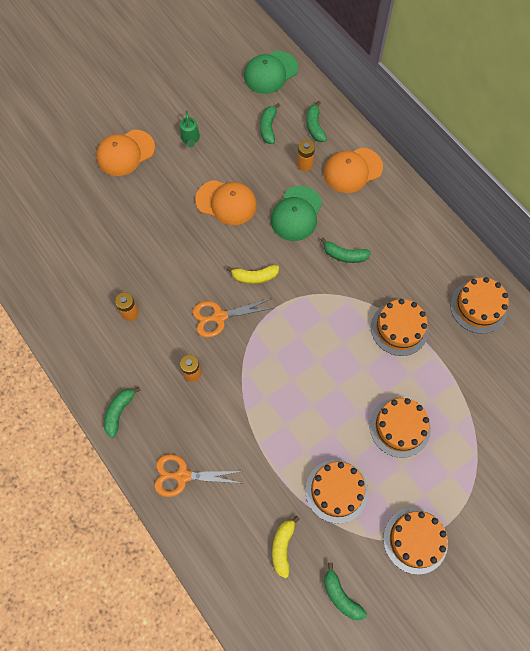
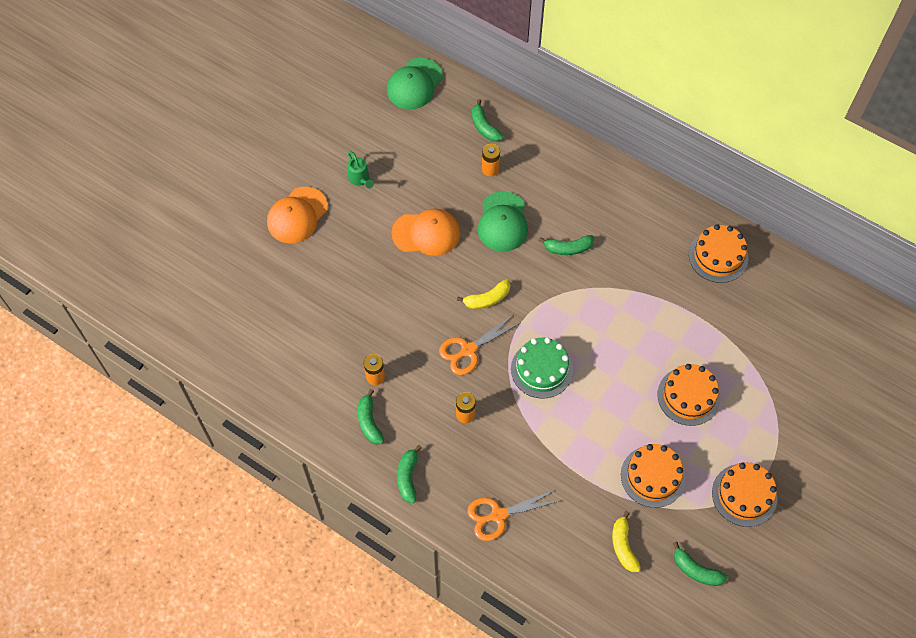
camera: 20 degrees left, 5 degrees down
(268, 127) = (436, 142): green banana -> green banana (369, 422)
(276, 356) = (541, 369): none -> green cake
(352, 170) = (541, 160): orange cap -> none
(399, 328) = (651, 302): orange cake -> none

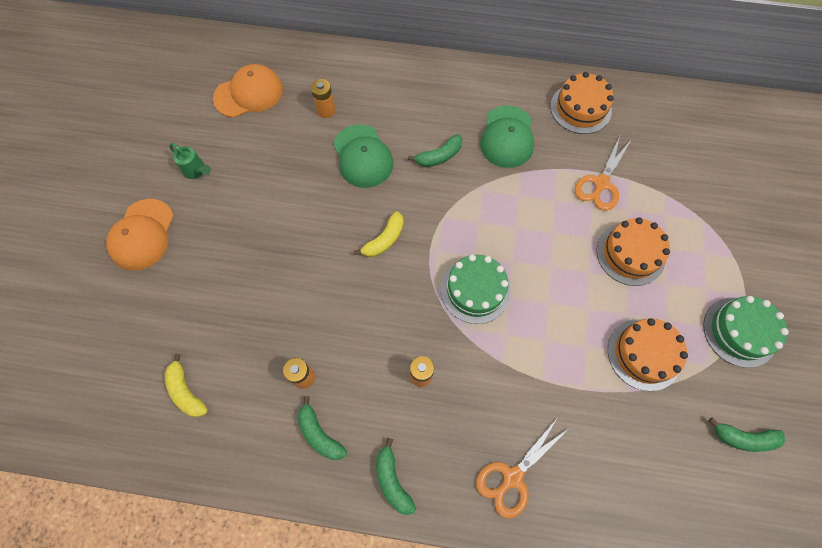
camera: 25 degrees left, 5 degrees up
(414, 84) = (213, 59): green cap -> green cap (507, 137)
(426, 233) = (290, 198): orange cap -> orange cap (249, 93)
(468, 350) = (391, 302): orange scissors -> orange scissors (601, 183)
(484, 127) = (301, 73): green banana -> none
(623, 546) = (658, 447): yellow banana -> yellow banana (186, 391)
(744, 495) = (739, 331): orange cake -> green cake

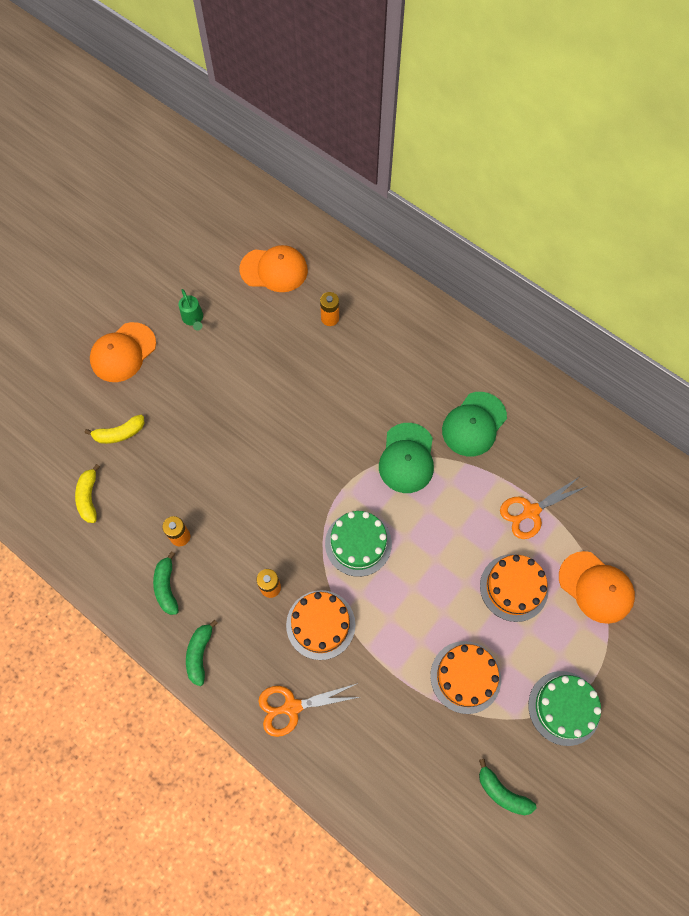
camera: 30 degrees right, 0 degrees up
(363, 156) = (336, 376): green cap -> green cap (407, 458)
(384, 240) = (309, 460): yellow banana -> yellow banana (119, 433)
(439, 156) = (401, 410): green banana -> none
(580, 108) = (560, 432): orange cake -> orange cake (320, 624)
(693, 217) = (596, 587): none -> orange cap

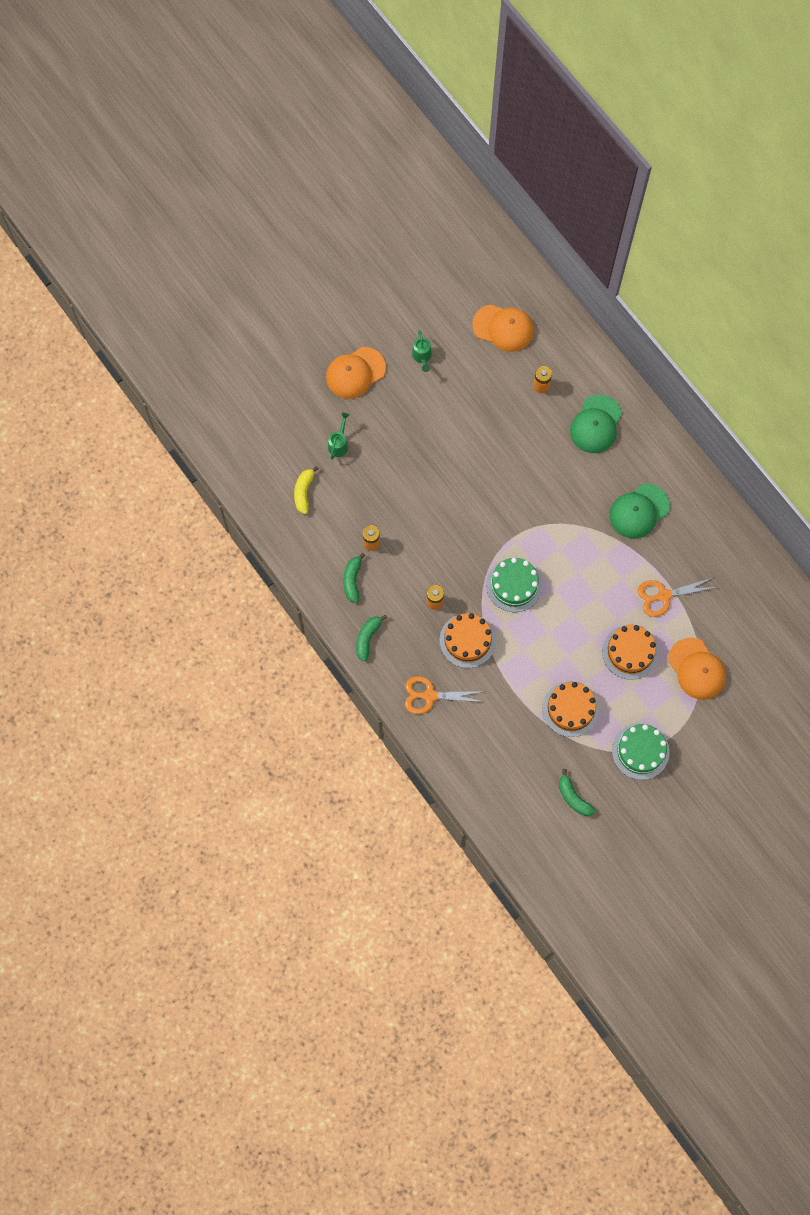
camera: 15 degrees right, 5 degrees up
(119, 433) = (338, 444): yellow banana -> green watering can
(407, 458) = (573, 525): green cap -> green cap (596, 424)

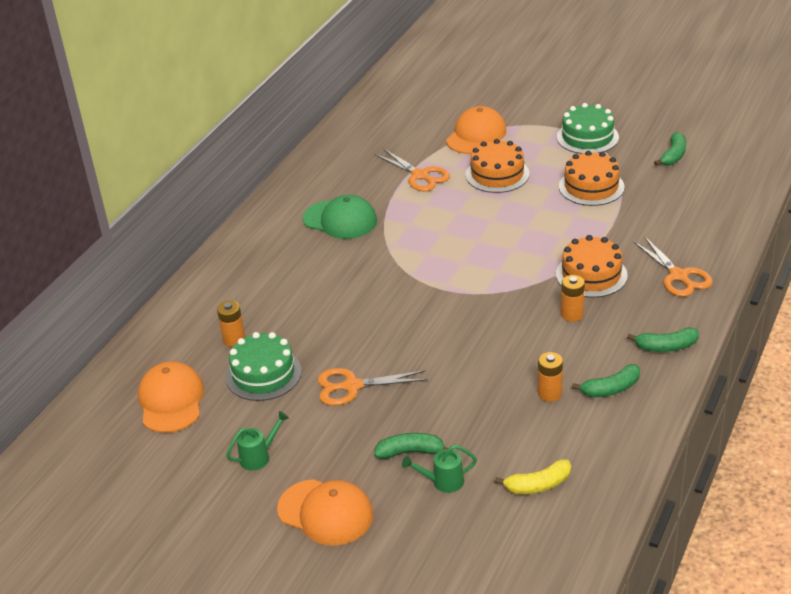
camera: 115 degrees left, 35 degrees down
(373, 439) = (411, 452): none -> green banana
(450, 434) = (352, 386): none -> orange scissors
(514, 585) = (498, 268): green cake -> green cake (263, 374)
(596, 424) = (257, 282): green cap -> none

